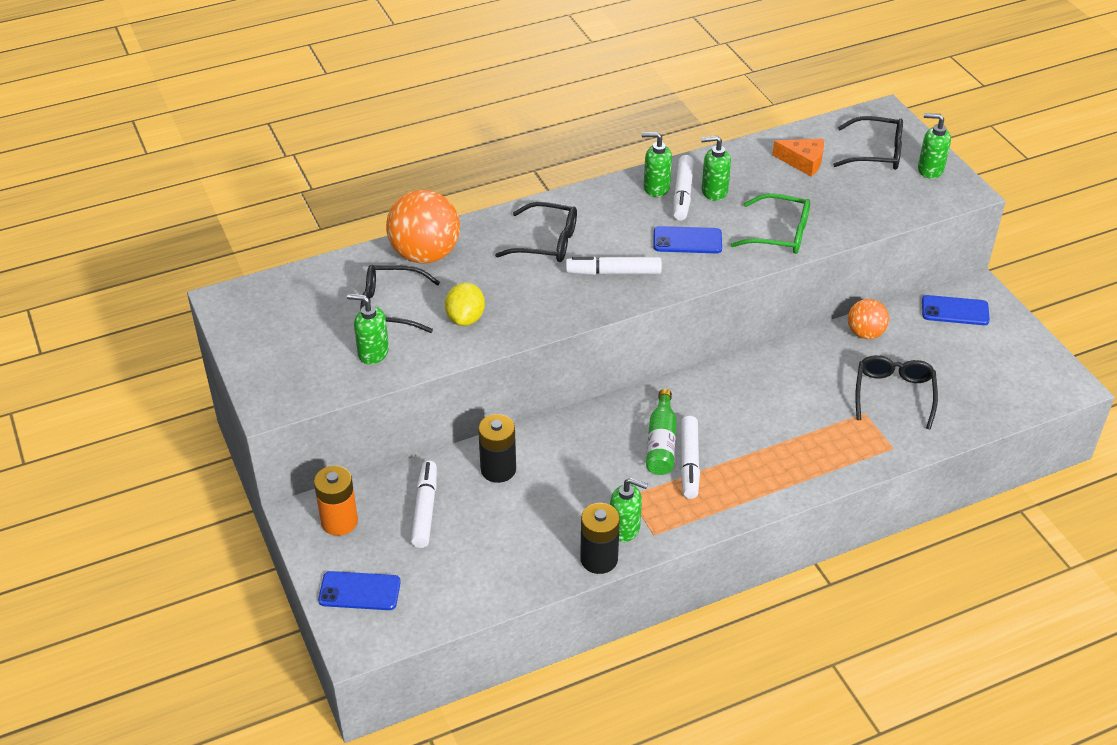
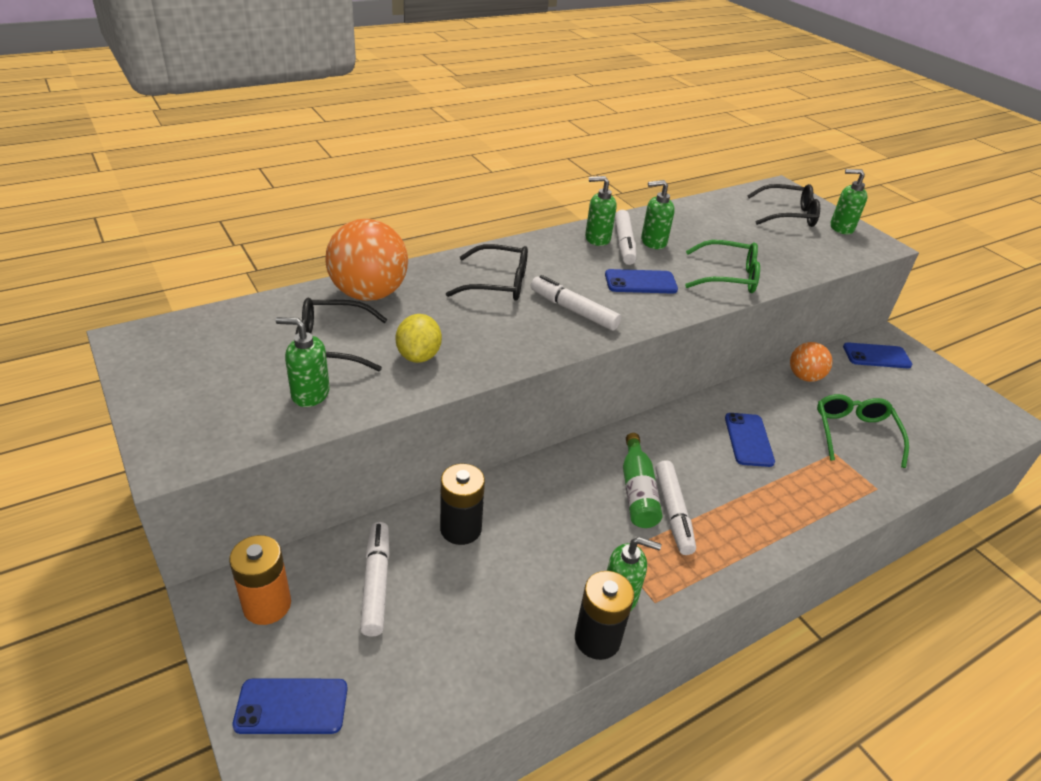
camera: 10 degrees left, 5 degrees down
(613, 272) = (573, 310): white marker -> white marker turned 45 degrees clockwise
(783, 398) = (748, 440): none -> blue phone
(803, 162) = (726, 220): orange cheese -> none
(894, 394) = (854, 433): black glasses -> green glasses

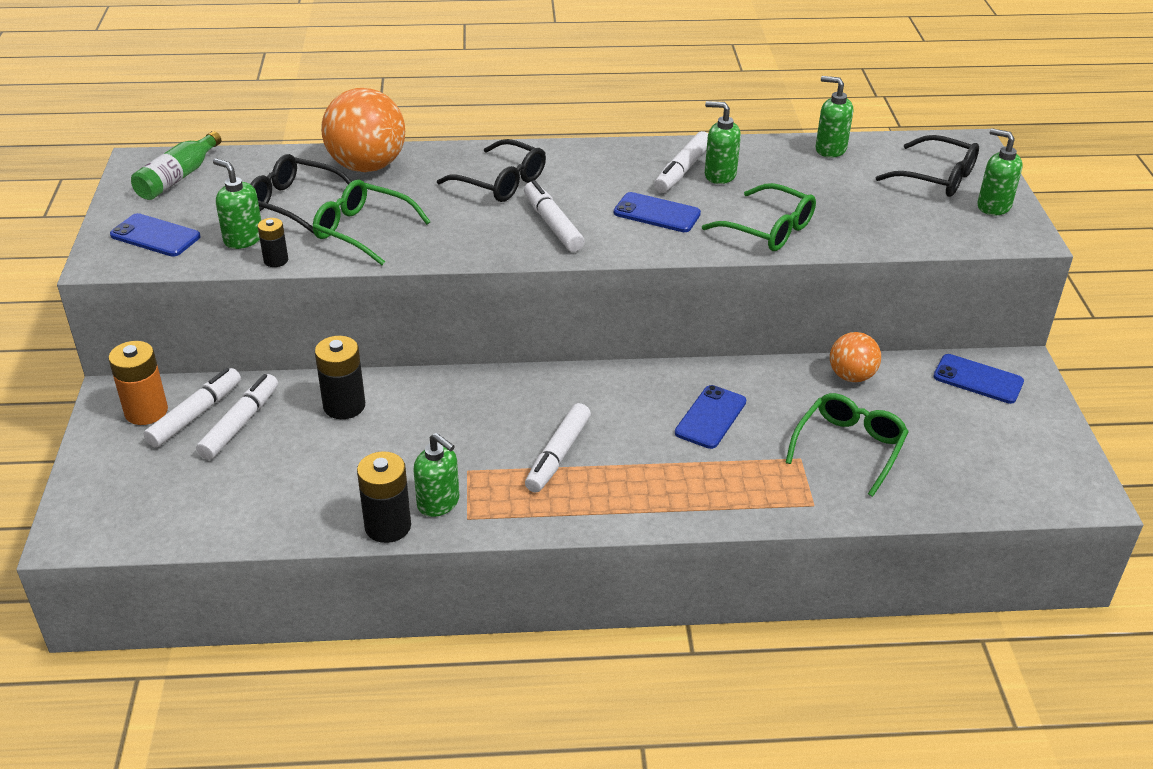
camera: 30 degrees right, 0 degrees up
(291, 706) = (114, 484): blue phone -> blue phone (155, 236)
(323, 590) = (195, 415): none -> white marker
(362, 407) = (276, 260): none -> black battery
(419, 356) = (362, 230): yellow lemon -> green glasses
(597, 239) = (657, 159): green soap dispenser -> green soap dispenser (830, 149)
(637, 491) = (540, 427): green bottle -> green bottle (178, 177)

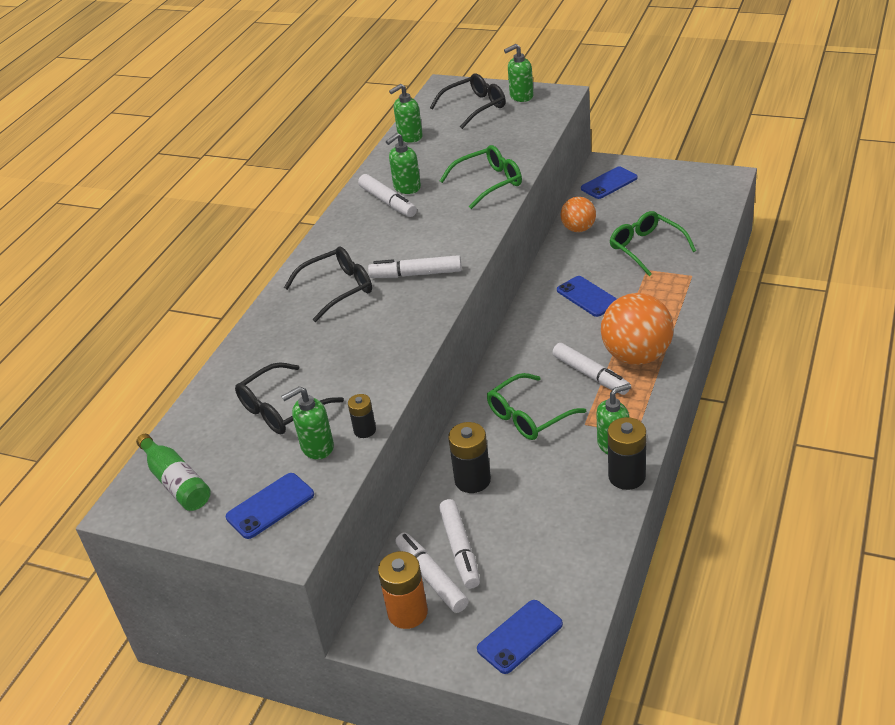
camera: 60 degrees left, 0 degrees up
(240, 424) = (460, 549): white marker -> white marker turned 150 degrees counterclockwise
(362, 230) = (354, 374): green glasses -> green glasses (528, 416)
(367, 166) = (254, 358): orange ball -> orange ball (636, 356)
(657, 213) = (435, 224): blue phone -> blue phone (520, 637)

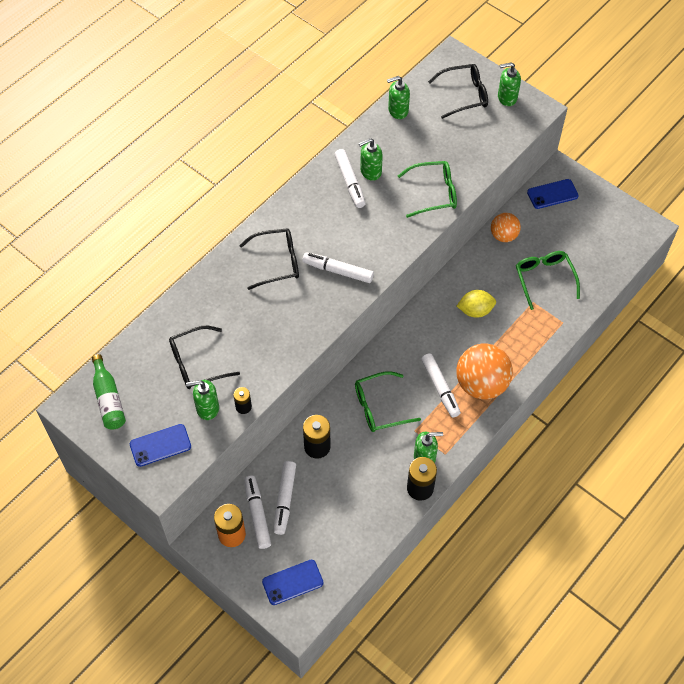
camera: 15 degrees right, 20 degrees up
(587, 297) = (475, 310): blue phone -> yellow lemon

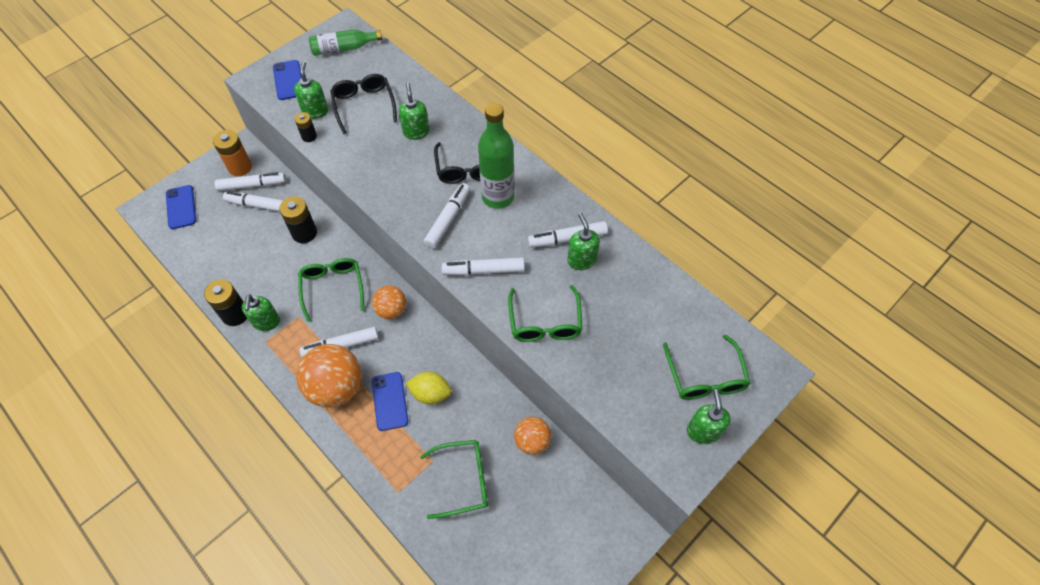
camera: 95 degrees right, 0 degrees up
(309, 235) = (498, 197): none -> green bottle
(390, 238) = (484, 271): none -> white marker
(397, 353) = (391, 310): none -> orange ball
(398, 111) = (676, 297): green soap dispenser -> green soap dispenser (416, 132)
(464, 95) = (705, 377): black glasses -> green glasses
(475, 310) = (430, 394): yellow lemon -> yellow lemon turned 75 degrees counterclockwise
(552, 194) = (594, 514): blue phone -> blue phone (390, 401)

